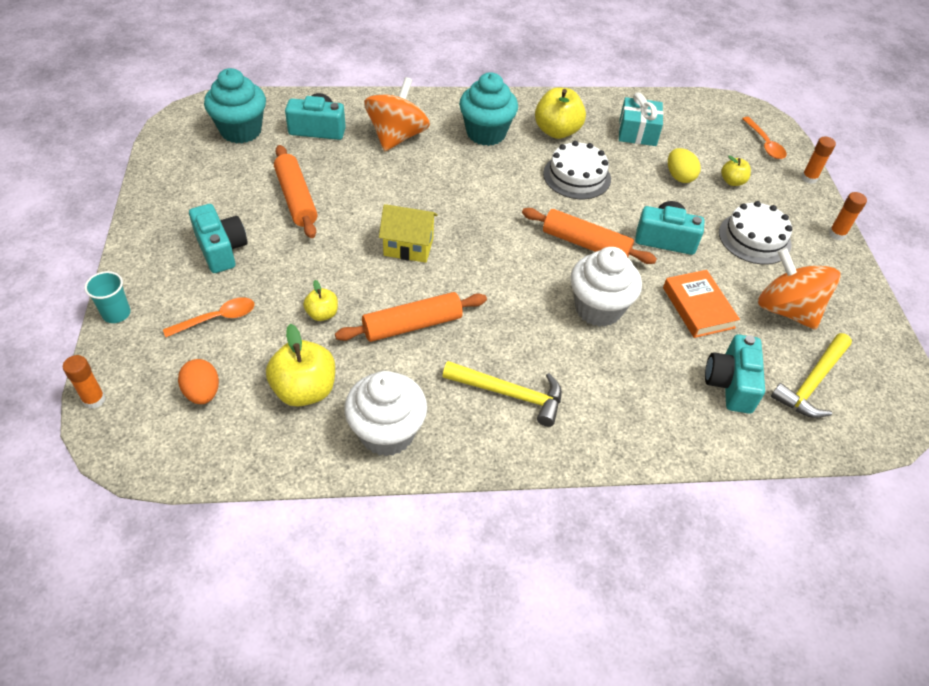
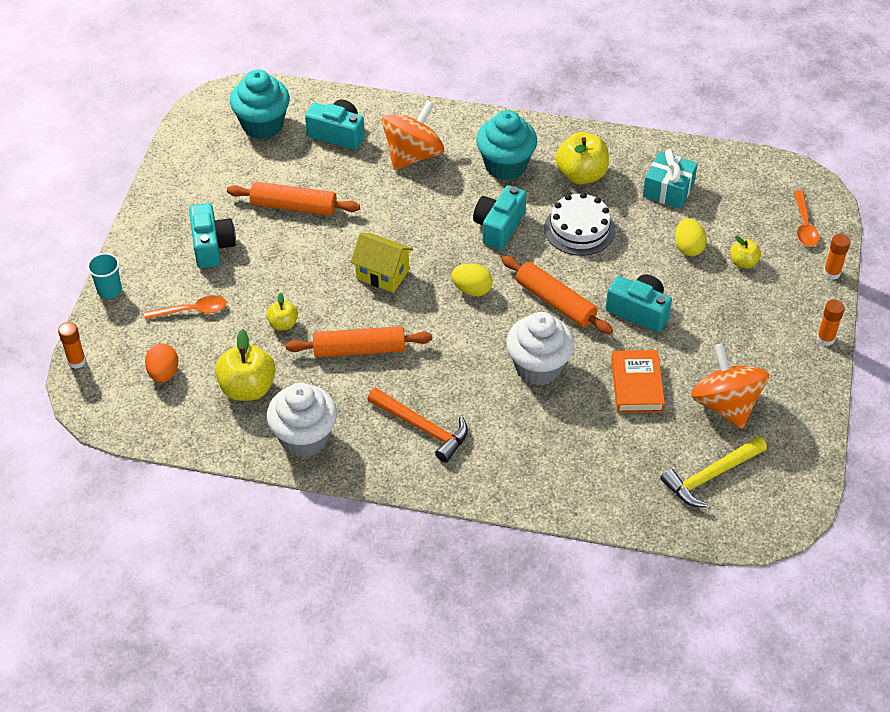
camera: 20 degrees right, 0 degrees up
(296, 198) = (294, 207): orange rolling pin -> orange rolling pin turned 75 degrees counterclockwise
(502, 246) = (472, 289): none -> yellow egg
(510, 394) = (422, 428): yellow hammer -> orange hammer
(730, 384) = (630, 461): turquoise camera -> turquoise camera (499, 227)
(754, 238) = (733, 327): white cake -> none

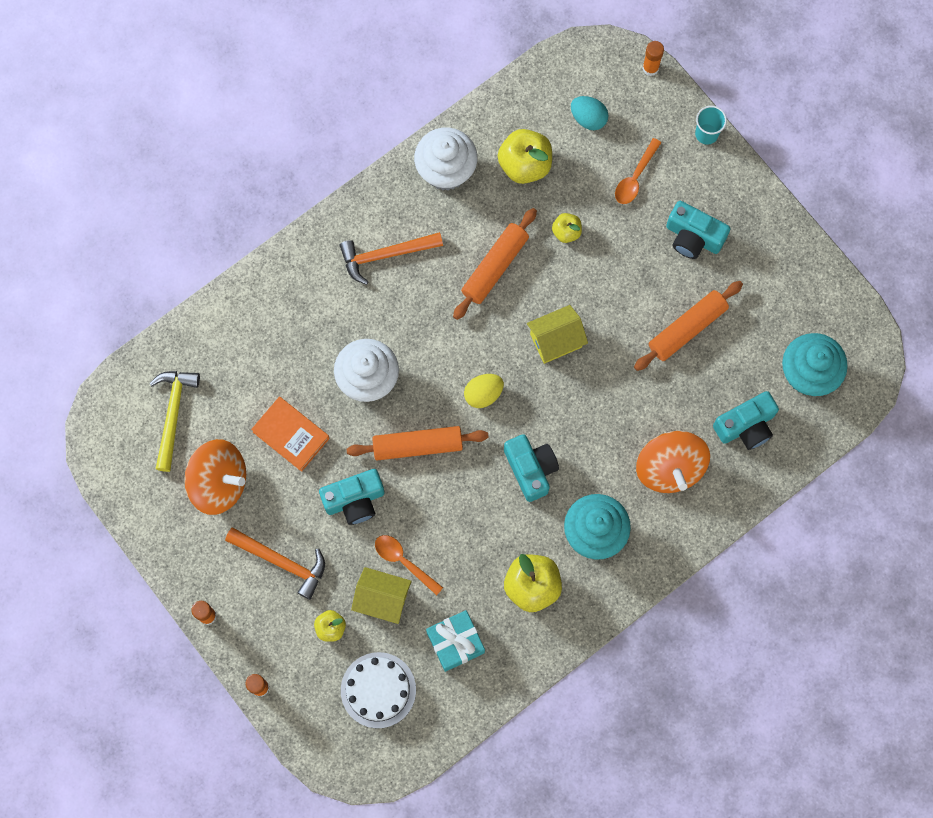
camera: 130 degrees right, 25 degrees up
(163, 373) = (588, 118): orange egg -> turquoise egg
(579, 229) = (475, 530): white cake -> white cake (378, 690)
(688, 247) = (382, 599): yellow egg -> yellow house
(734, 322) = (282, 562): none -> orange hammer
(804, 225) = (324, 716): orange spoon -> orange spoon (404, 561)

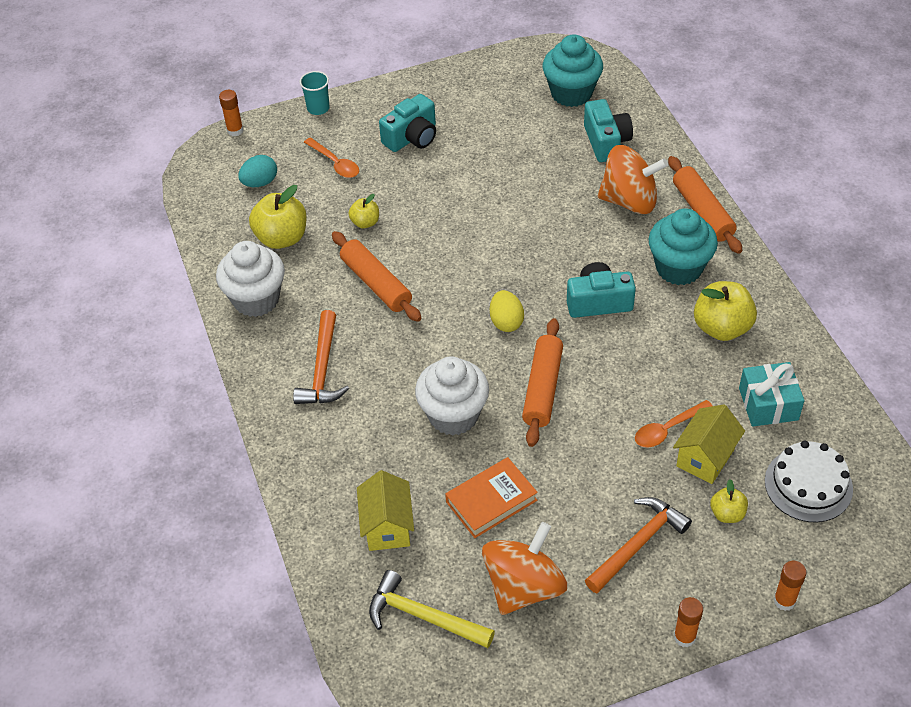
camera: 70 degrees left, 25 degrees down
(354, 500) = (586, 458): turquoise camera -> none
(556, 340) = (472, 254): yellow house -> yellow house (387, 526)
(687, 328) = (498, 160): orange rolling pin -> orange rolling pin (702, 212)

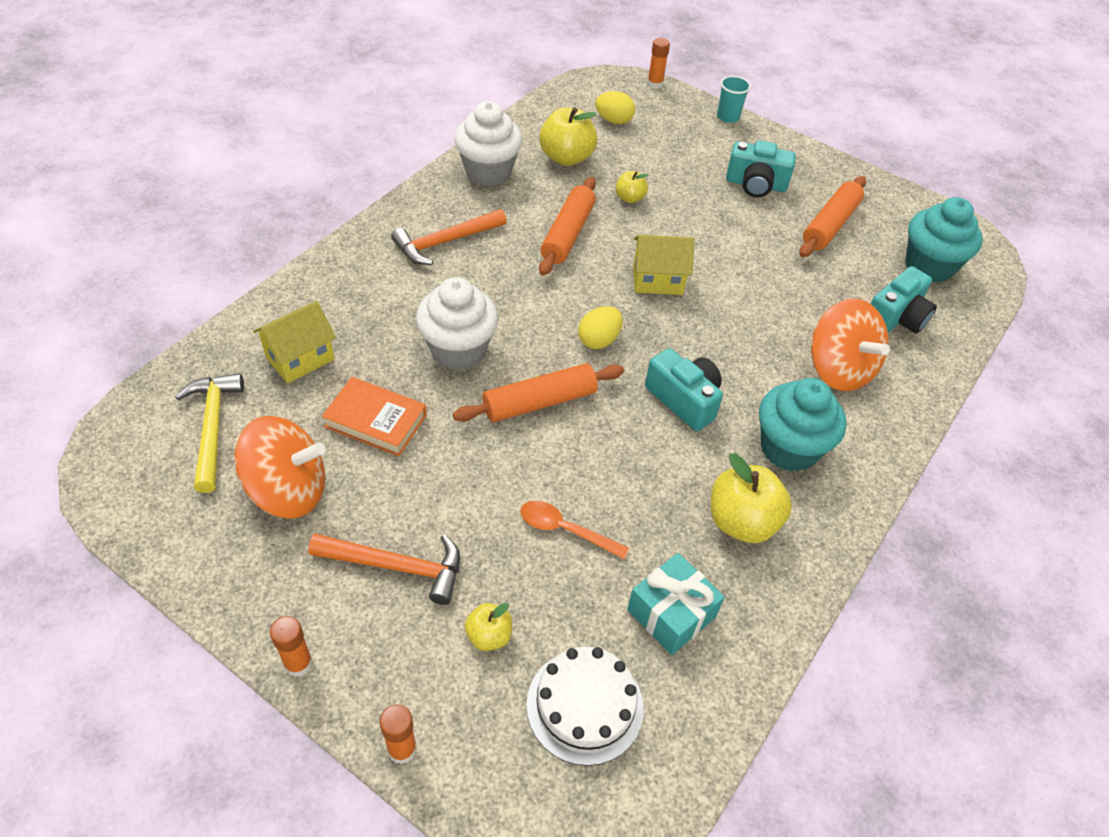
camera: 50 degrees right, 0 degrees up
(260, 182) = (613, 120): turquoise egg -> yellow egg
(335, 163) = (678, 152): orange spoon -> none
(702, 212) = (885, 437): orange rolling pin -> orange rolling pin (830, 225)
(705, 457) = (551, 581): yellow house -> yellow house (657, 280)

